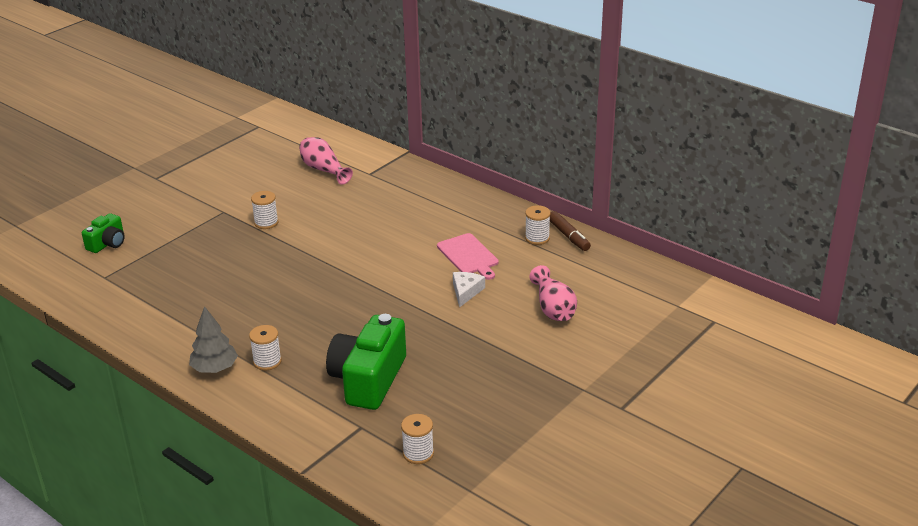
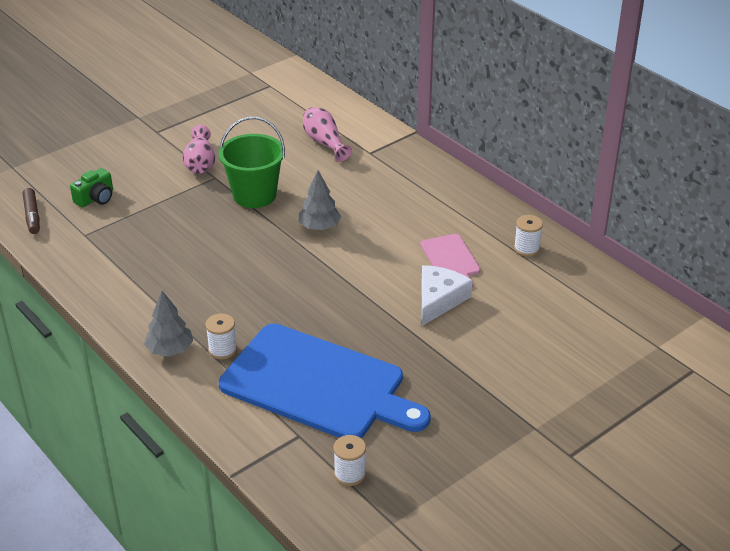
camera: 10 degrees right, 5 degrees up
(266, 223) = (254, 195): white spool -> green bucket
(336, 243) = (319, 227): none -> grey tree
(368, 379) = (318, 384): green camera -> blue cutting board
(466, 292) = (439, 300): white cheese -> white cheese, size x1.55
(553, 308) = (525, 331): pink vase -> pink vase (200, 163)
(568, 236) = (560, 250): brown marker -> brown marker (32, 216)

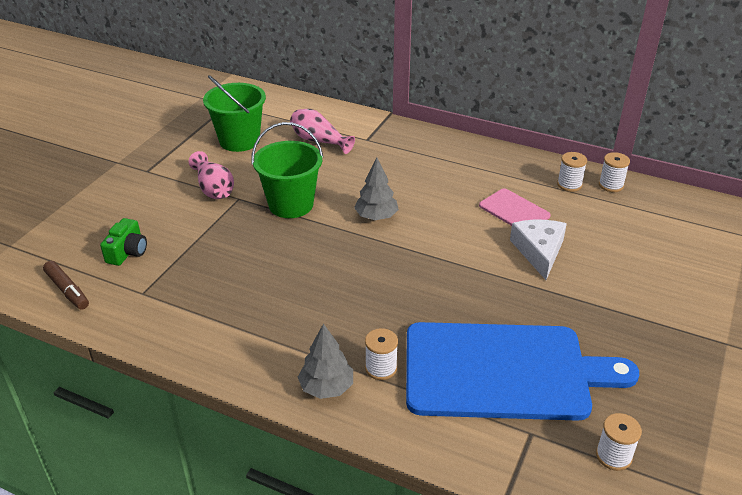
camera: 25 degrees left, 0 degrees up
(254, 124) = (239, 140): none -> green bucket
(568, 260) = (611, 185): none -> white spool

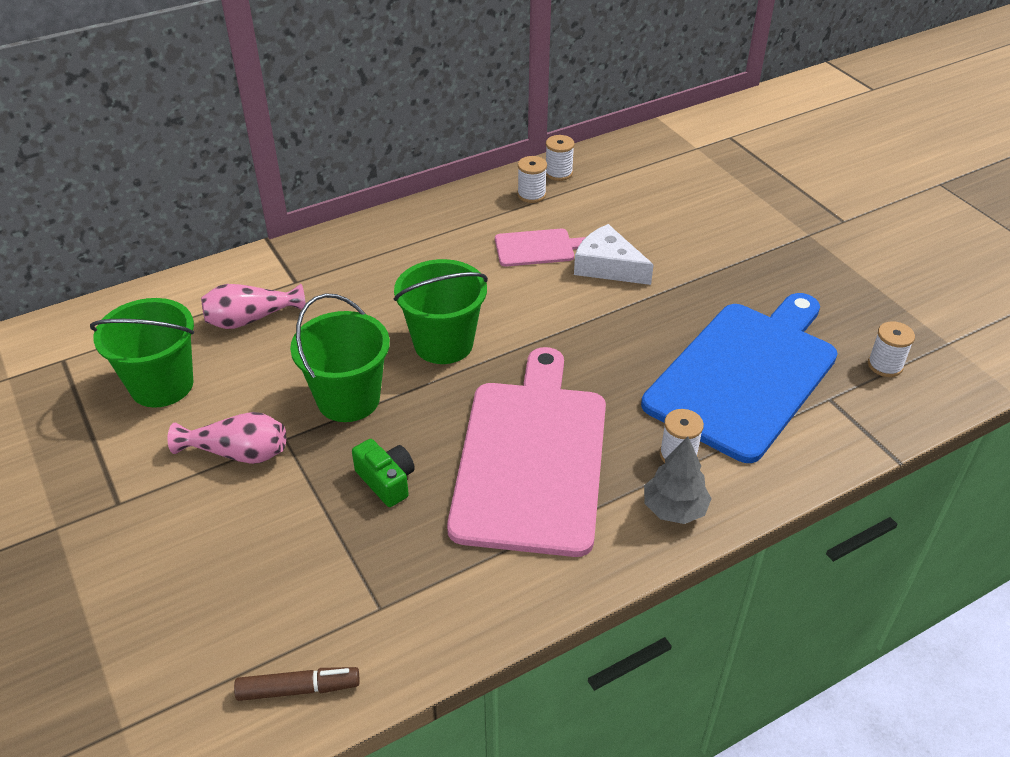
camera: 55 degrees left, 5 degrees up
(127, 252) = (280, 592): green camera -> green camera (386, 481)
(311, 299) = (531, 458): none -> pink cutting board
(376, 217) = (443, 343): grey tree -> green bucket

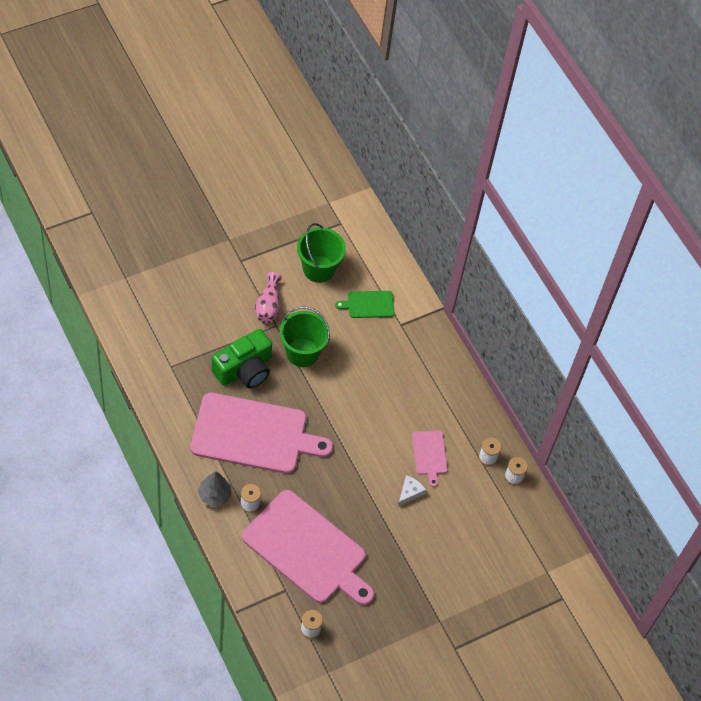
camera: 85 degrees right, 15 degrees up
(250, 319) = (368, 304): pink vase -> green cutting board
(298, 689) = (135, 336): brown marker -> none
(386, 481) = (244, 369): green camera -> green camera, size x1.88
(443, 343) = (343, 398): green bucket -> none
(608, 266) = (409, 492): white cheese -> white cheese, size x0.64
(744, 375) = (307, 549): blue cutting board -> pink cutting board

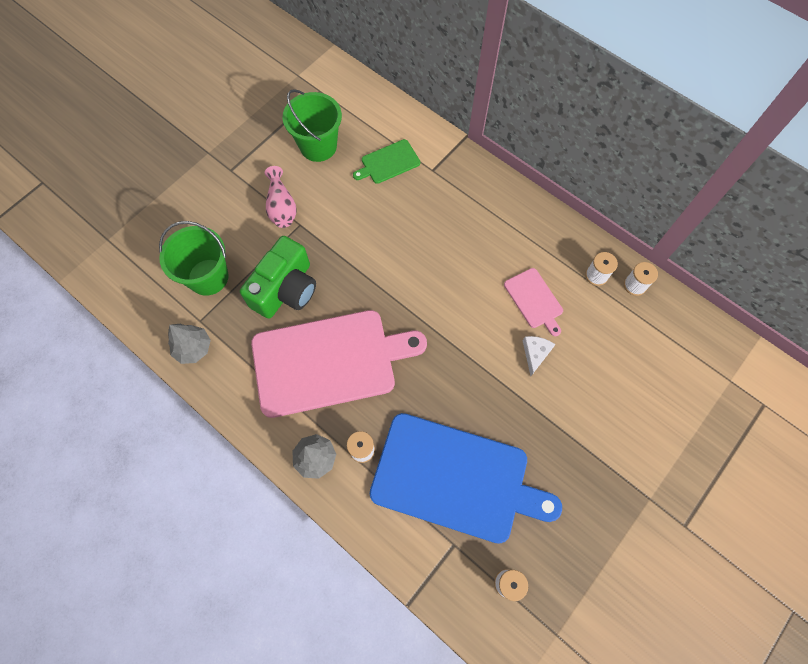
camera: 15 degrees left, 10 degrees up
(158, 384) = (193, 348): none -> grey tree
(302, 352) = (341, 243): green bucket -> green bucket (208, 277)
(307, 549) = (455, 478): pink cutting board -> blue cutting board

